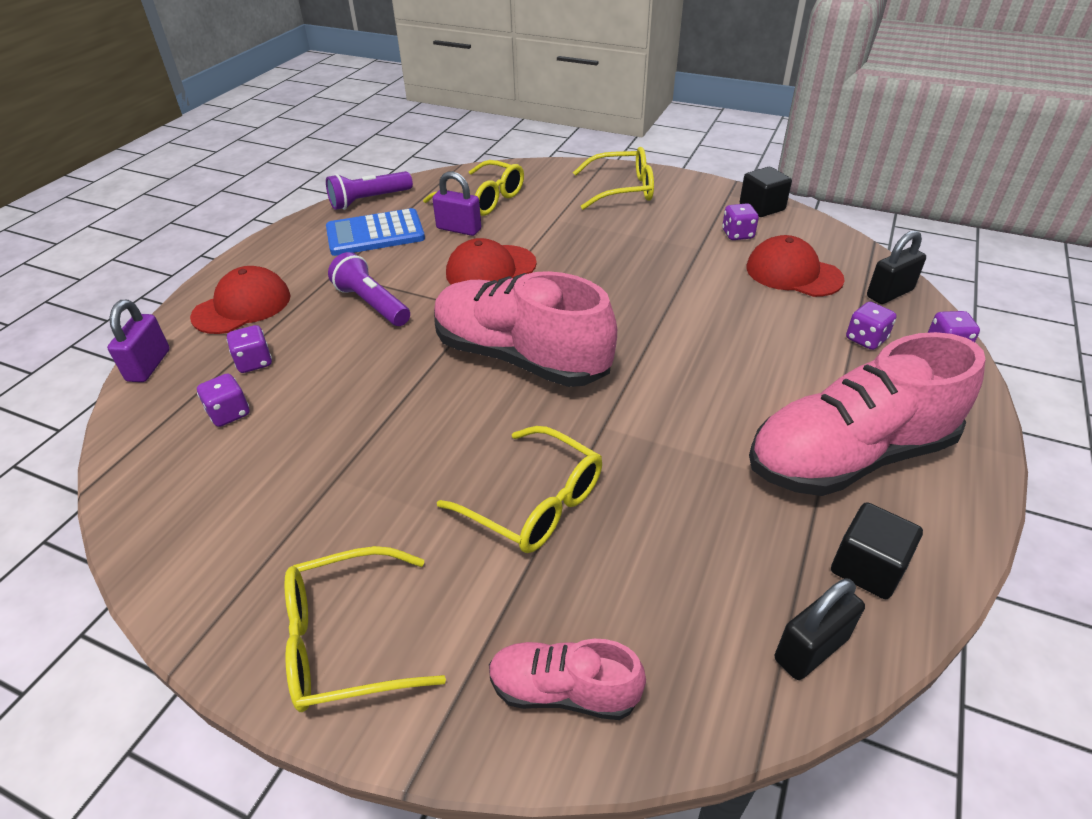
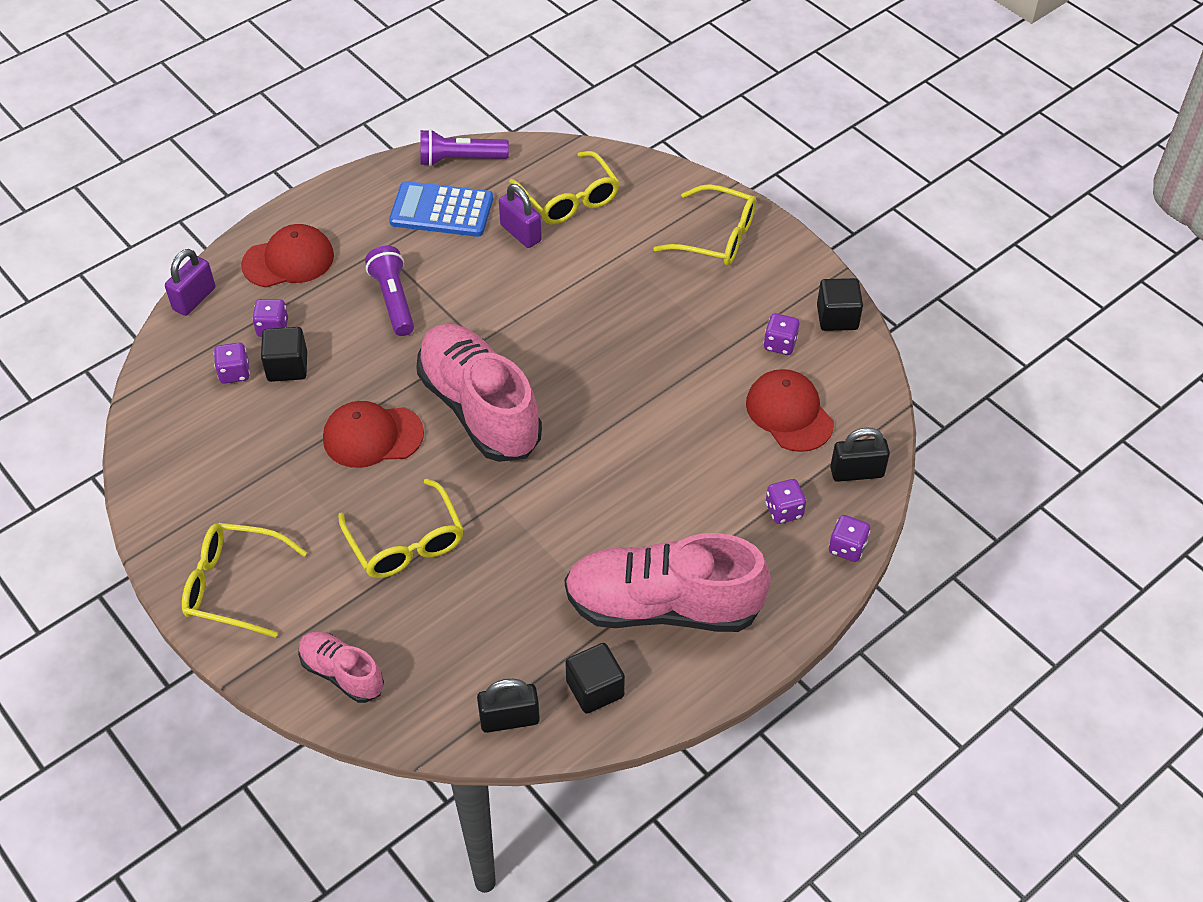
camera: 25 degrees right, 10 degrees up
(289, 389) = (287, 367): none -> black cube
(490, 269) = (517, 298): red cap -> red cap (372, 436)

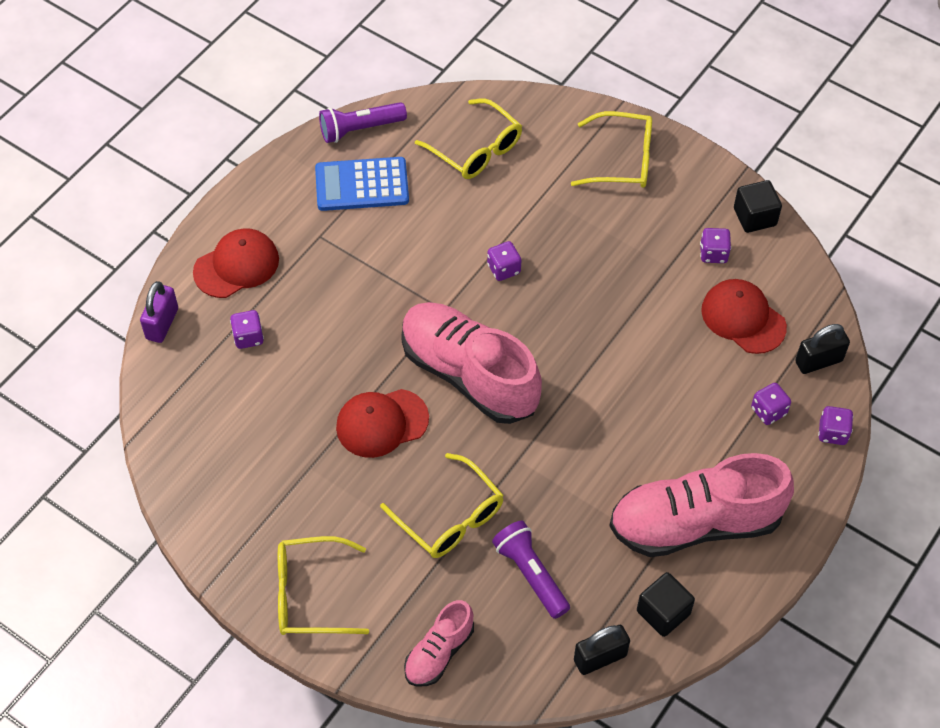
camera: 15 degrees left, 5 degrees up
(234, 373) = (230, 389): purple dice -> purple dice (504, 269)
(287, 367) = (277, 372): black cube -> none
(342, 673) = (439, 652): pink shoe -> pink shoe turned 75 degrees counterclockwise
(393, 300) = (351, 285): purple flashlight -> purple flashlight (531, 574)
(521, 233) = (444, 193): purple padlock -> none

